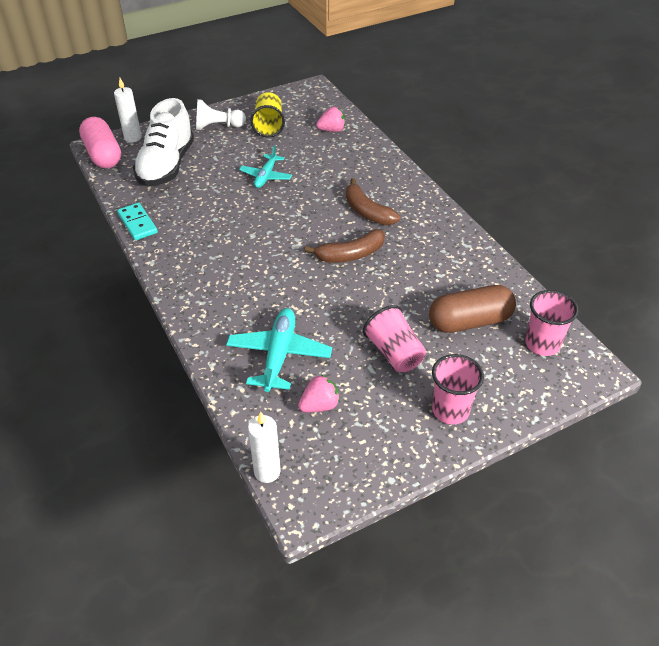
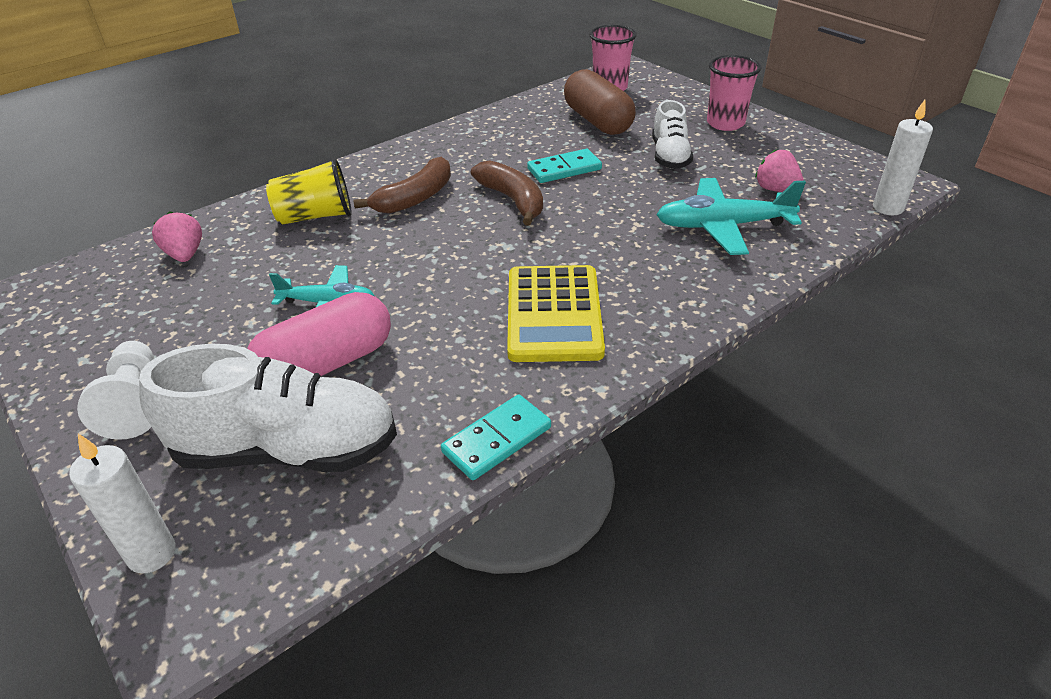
camera: 100 degrees left, 5 degrees down
(103, 155) = (228, 596): pink capsule -> pink capsule (326, 364)
(219, 255) = (553, 314): none -> yellow calculator
(269, 126) = (151, 330): yellow cup -> yellow cup (315, 216)
(388, 287) = (564, 169): none -> turquoise domino
(394, 353) = (669, 156): pink cup -> white shoe

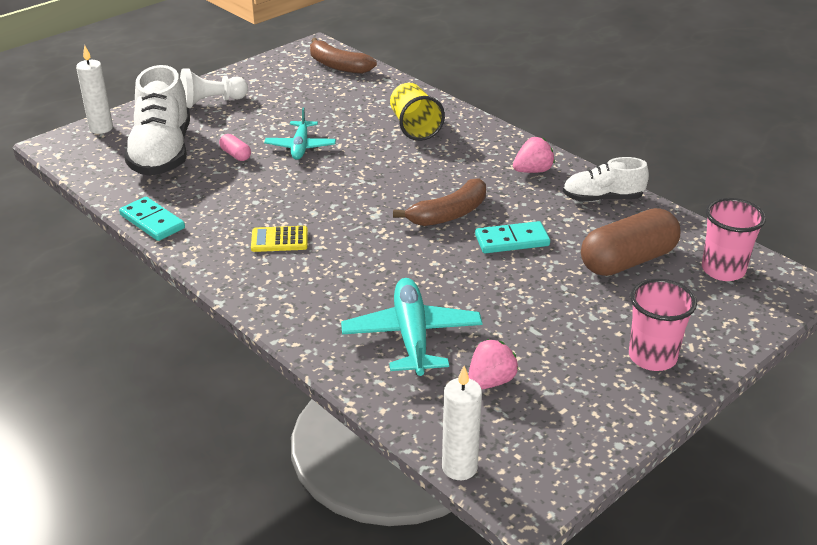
camera: 85 degrees right, 5 degrees down
(185, 255) = (361, 88): pink strawberry -> pink strawberry (533, 171)
(326, 364) = (235, 155): pink capsule -> pink capsule, size x0.44
(415, 198) = (447, 166): brown banana -> brown banana (338, 66)
(553, 314) = (279, 240): yellow calculator -> yellow calculator, size x0.51
(564, 169) = (512, 241): turquoise domino -> turquoise domino turned 75 degrees counterclockwise
(669, 156) = (554, 309): white shoe -> white shoe (602, 198)

